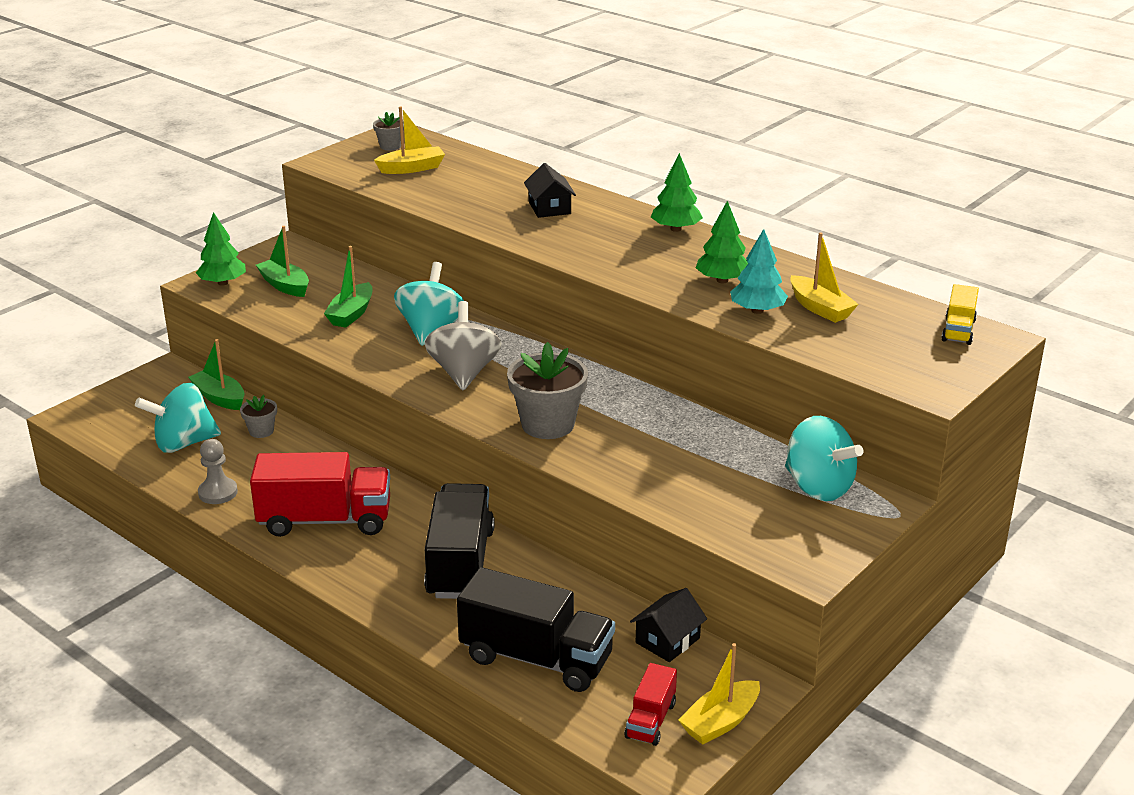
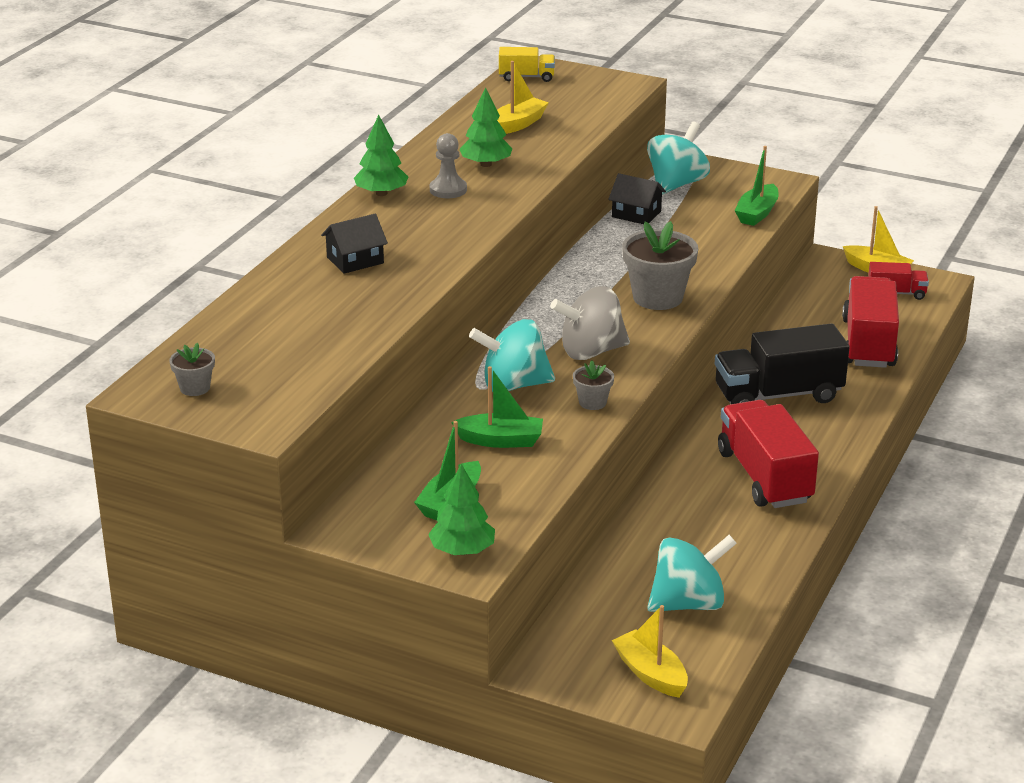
camera: 105 degrees left, 0 degrees up
(183, 443) = (688, 603): turquoise spinning top -> turquoise spinning top turned 75 degrees counterclockwise
(218, 492) = (762, 552): grey pawn -> grey pawn (448, 190)
(219, 398) = (582, 606): green boat -> green boat (757, 213)
(261, 431) = (635, 556): grey flower pot -> grey flower pot (592, 402)
(412, 168) = (267, 359): yellow boat -> yellow boat (650, 674)
(536, 658) = (868, 343): black truck -> red truck
(667, 640) = (807, 296): black house -> black house (636, 214)
(757, 310) = (537, 147): turquoise tree -> none

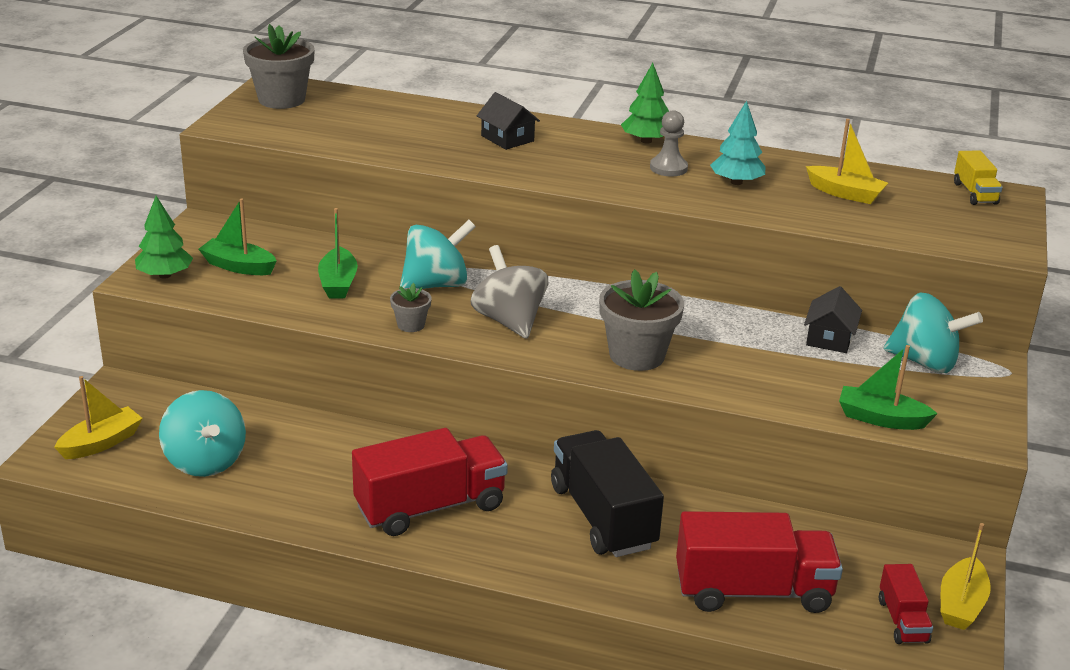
camera: 80 degrees right, 0 degrees up
(195, 388) = (281, 99): grey flower pot -> grey flower pot, size x1.98
(486, 164) = (736, 182): green tree -> turquoise tree
(513, 385) = (436, 284): turquoise spinning top -> turquoise spinning top turned 75 degrees clockwise

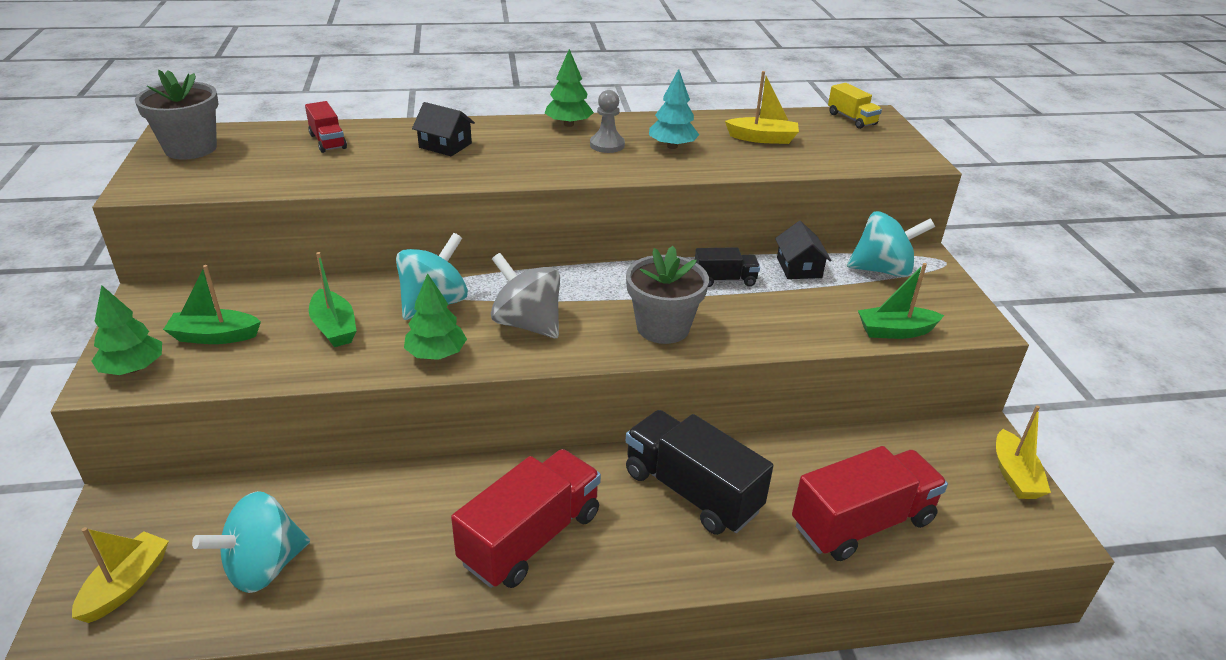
camera: 25 degrees left, 5 degrees up
(205, 461) = (264, 567): turquoise spinning top -> turquoise spinning top turned 105 degrees clockwise
(411, 325) = (436, 354): grey flower pot -> green tree
(737, 330) = (724, 280): none -> black truck
(902, 620) = (988, 508): red truck -> red truck (328, 141)

